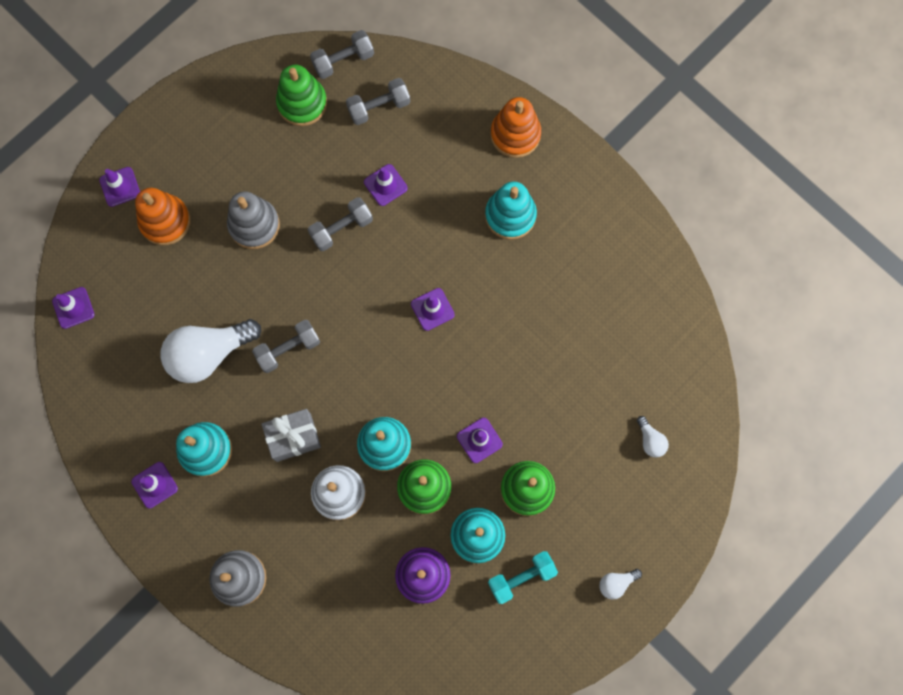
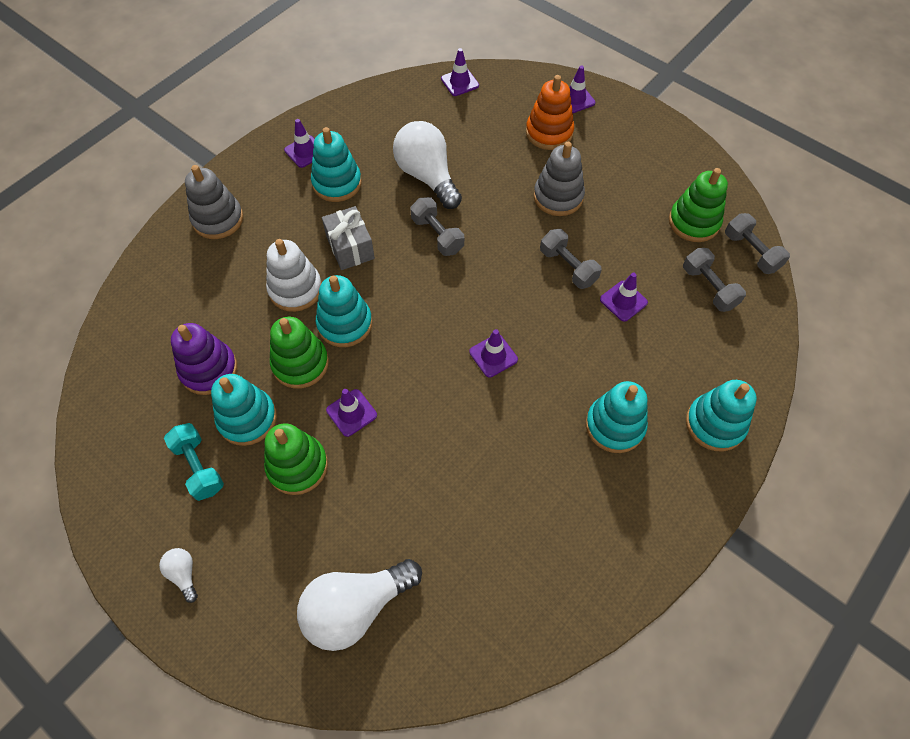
camera: 85 degrees right, 15 degrees down
(515, 134) = (715, 424): orange stacking toy -> turquoise stacking toy
(650, 440) = (356, 607): white light bulb -> white light bulb, size x2.27

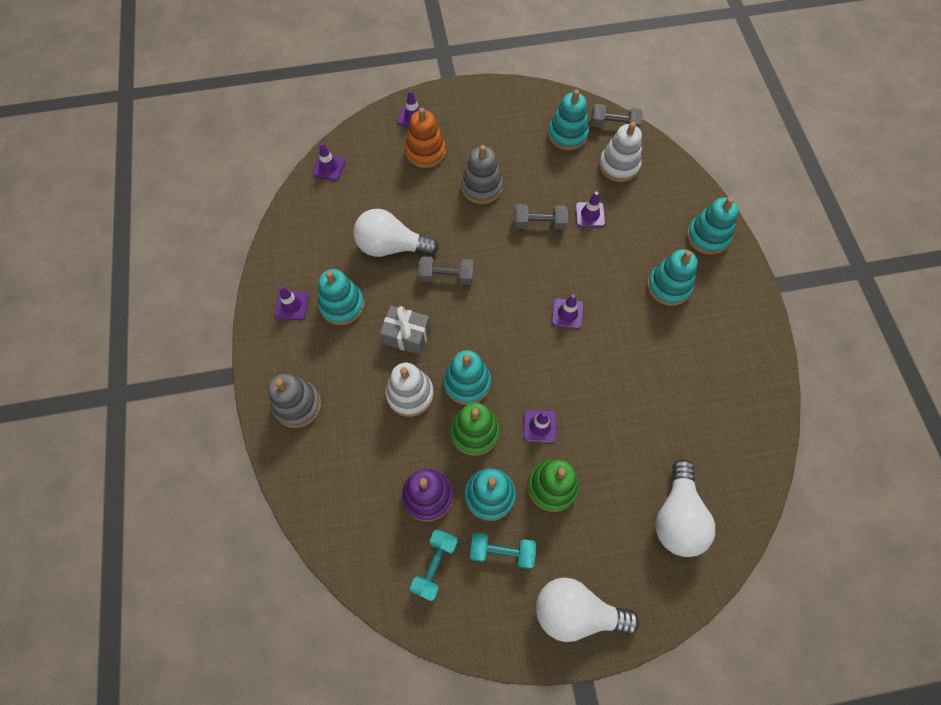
camera: 50 degrees left, 5 degrees up
(146, 421) = (434, 565): none -> turquoise dumbbell
(184, 574) = (576, 612): white light bulb -> white light bulb, size x2.27
(694, 222) = (567, 135): green stacking toy -> turquoise stacking toy
(708, 288) = (619, 165): grey dumbbell -> white stacking toy

